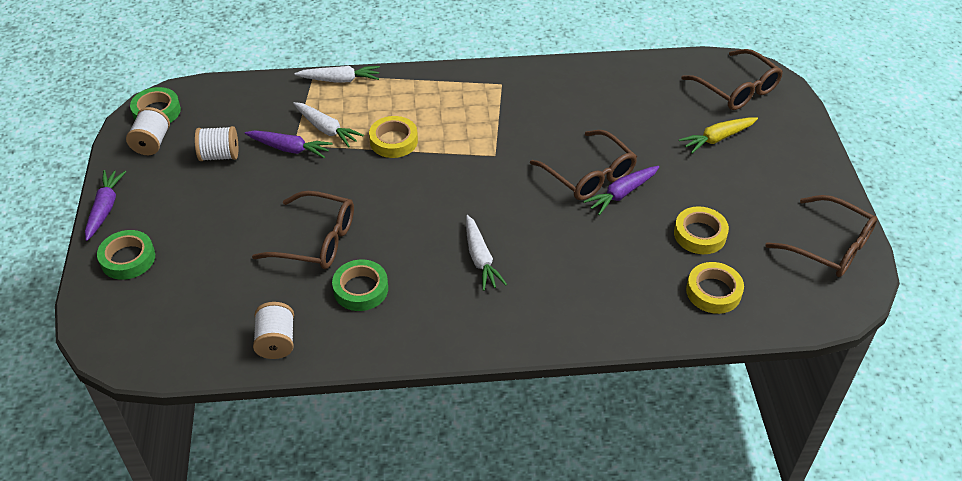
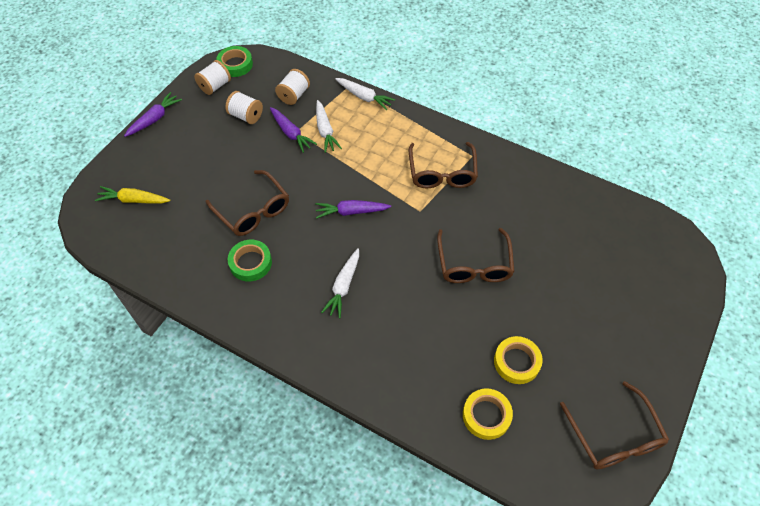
camera: 35 degrees right, 10 degrees up
(128, 259) = (139, 161): green tape -> none
(276, 341) = (173, 270): white spool -> white spool (294, 95)
(393, 141) = (361, 163): yellow tape -> none
(622, 194) = (485, 293): purple carrot -> purple carrot (351, 212)
(717, 138) = (601, 289): yellow carrot -> yellow carrot (133, 200)
(737, 90) = (656, 256): brown glasses -> brown glasses (442, 173)

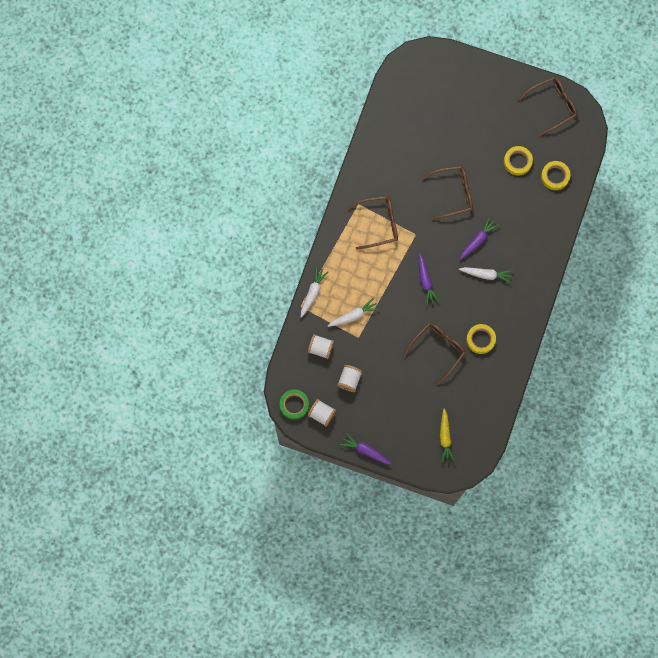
camera: 100 degrees left, 20 degrees up
(250, 263) = (480, 339): green tape -> yellow tape
(291, 133) = (361, 340): purple carrot -> purple carrot (478, 240)

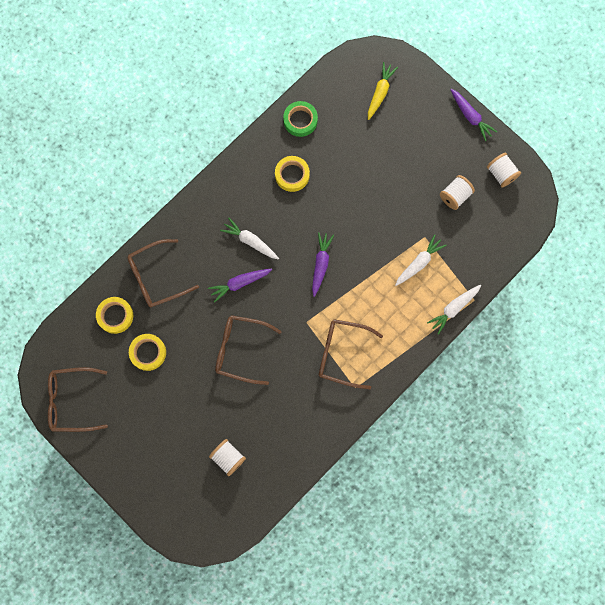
camera: 155 degrees left, 0 degrees up
(294, 405) = (527, 196): green tape -> green tape (300, 120)
(321, 348) = (471, 243): white spool -> white spool (228, 457)
(353, 315) = (419, 263): white carrot -> white carrot turned 135 degrees clockwise
(438, 349) = (343, 185): brown glasses -> brown glasses (156, 277)

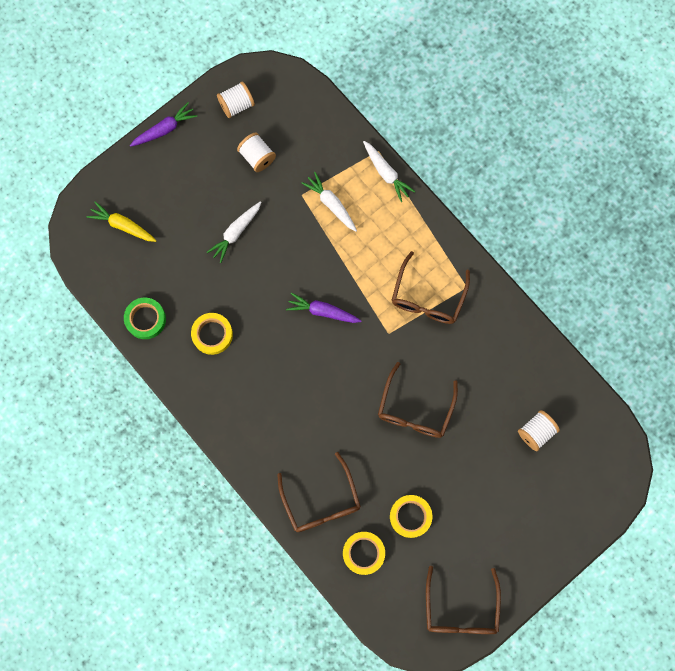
camera: 85 degrees left, 0 degrees up
(239, 283) = (337, 405): purple carrot -> none
(250, 241) = (288, 389): white carrot -> white carrot (236, 233)

